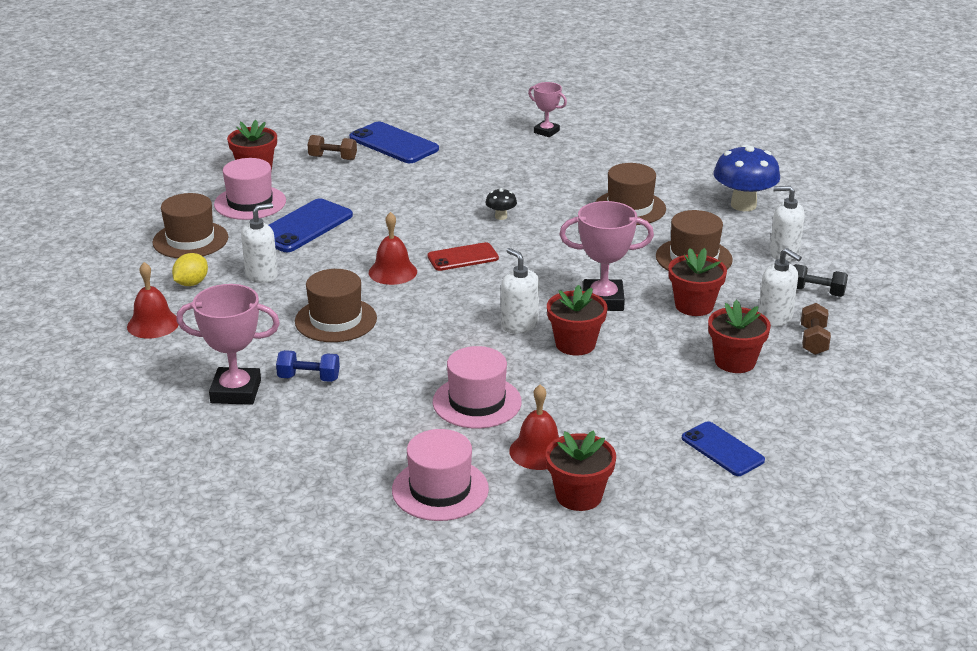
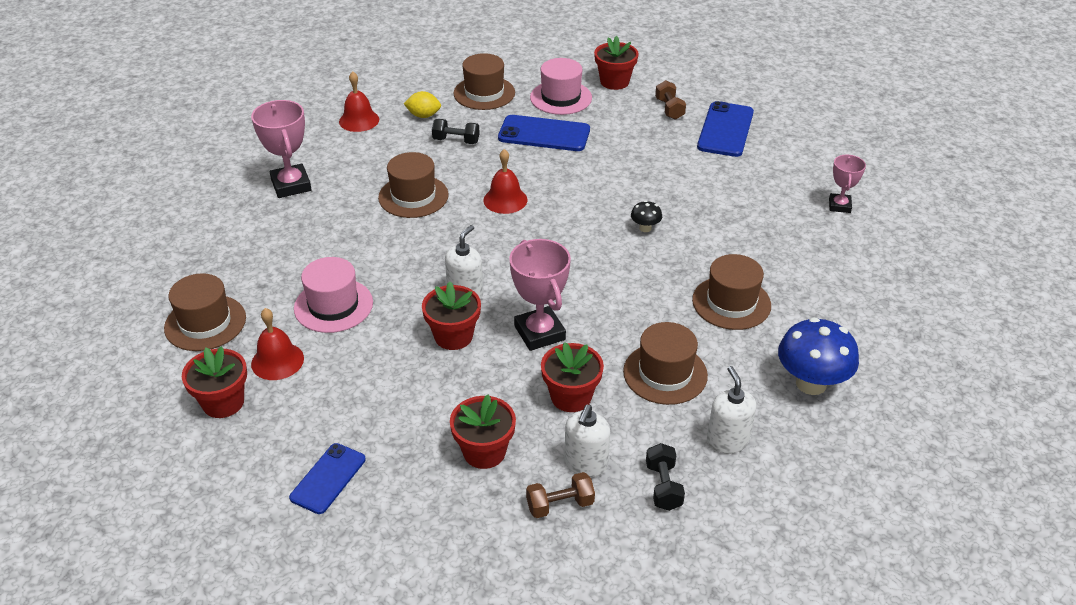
camera: 65 degrees right, 10 degrees up
(261, 275) = (456, 141): white soap dispenser -> black dumbbell
(309, 378) = (325, 211): blue dumbbell -> none
(440, 489) = (205, 323): pink hat -> brown hat
(462, 257) = (556, 229): red phone -> none

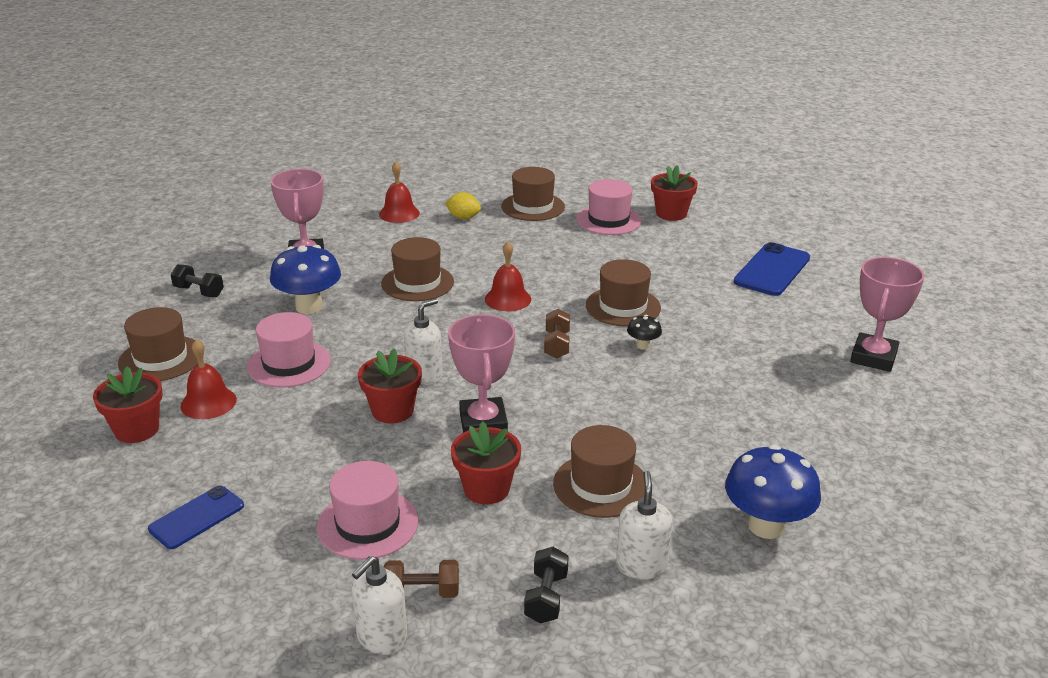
camera: 15 degrees right, 10 degrees down
(322, 240) = (309, 307): none -> blue mushroom
(456, 141) = (484, 242): black dumbbell -> black dumbbell (199, 292)
(484, 452) = (368, 524): red flower pot -> pink hat
(544, 134) = (576, 248): blue phone -> none
(585, 464) = (470, 557): white soap dispenser -> white soap dispenser (381, 638)
(669, 109) = (718, 244): brown dumbbell -> brown dumbbell (557, 345)
(731, 303) = (707, 430): brown hat -> brown hat (623, 307)
(839, 206) = (873, 357): pink trophy -> pink trophy, size x1.66

